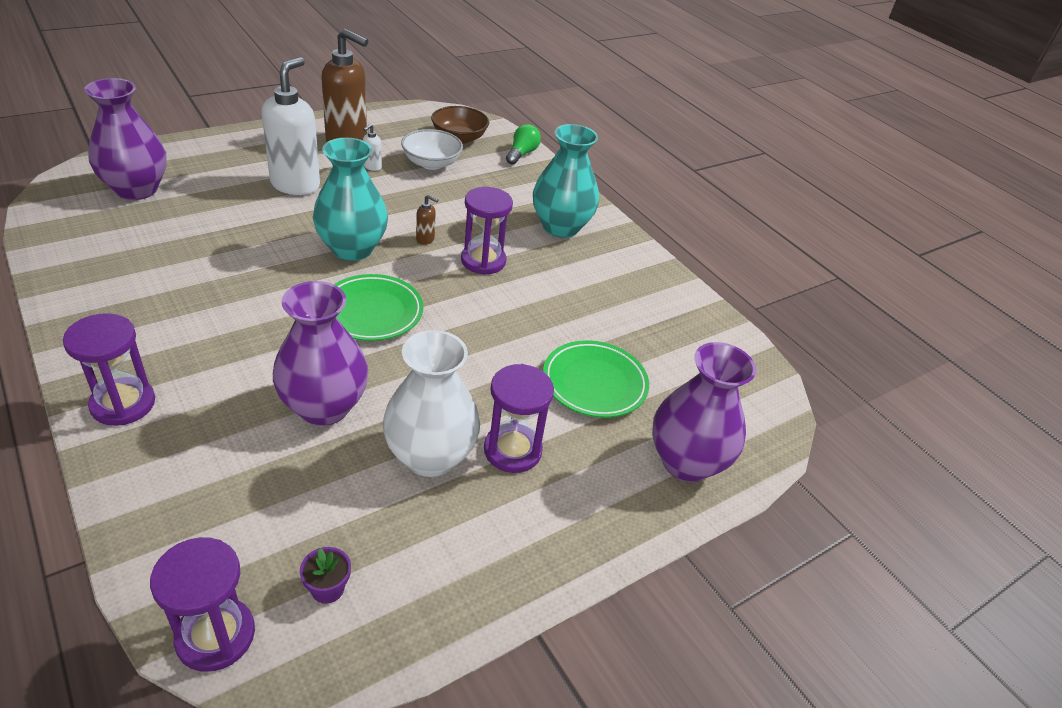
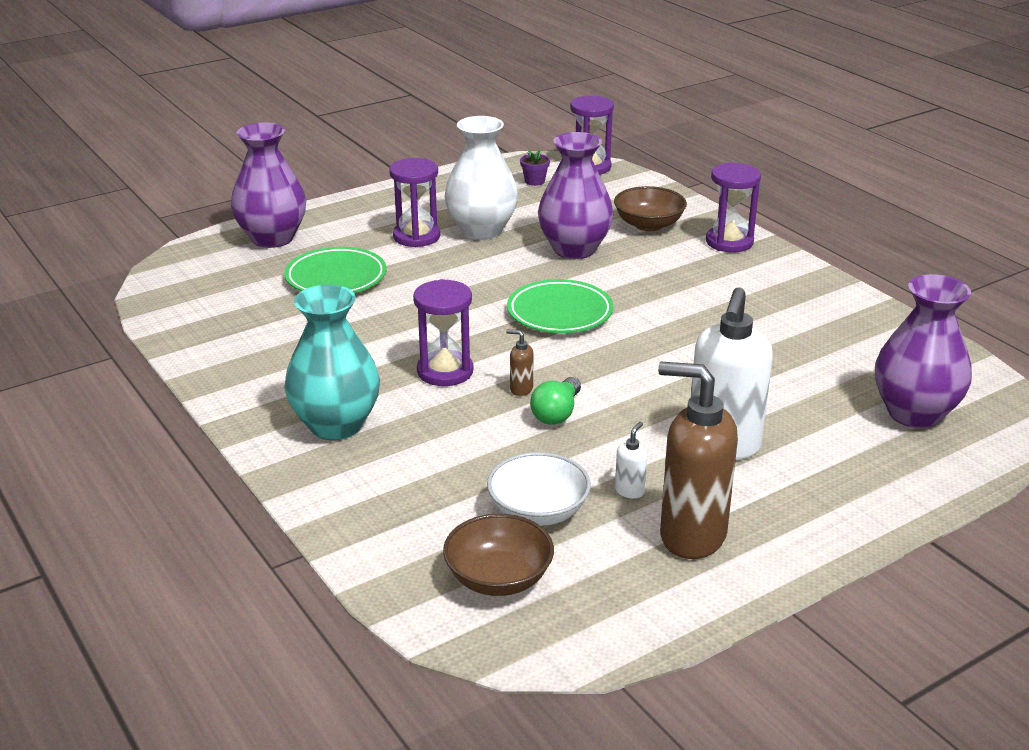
camera: 175 degrees left, 10 degrees down
(205, 450) = (648, 225): none -> brown bowl
(352, 249) = (606, 369): turquoise vase -> none
(522, 154) = (380, 556): green light bulb -> green light bulb (557, 413)

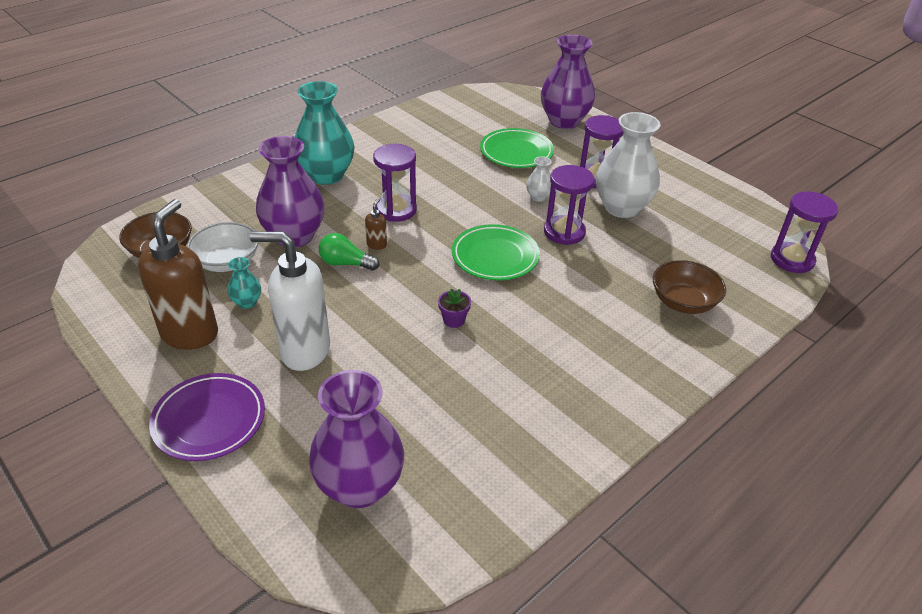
camera: 80 degrees right, 10 degrees up
(445, 274) = (538, 197): none -> white vase
(534, 181) = (736, 228): purple flower pot -> purple flower pot (454, 320)
(574, 249) = (610, 258): purple vase -> purple vase (294, 236)
(630, 491) = (247, 302): white soap dispenser -> turquoise vase
(729, 242) = (673, 359): purple hourglass -> purple hourglass (564, 232)
(842, 511) = (209, 420): none -> purple plate

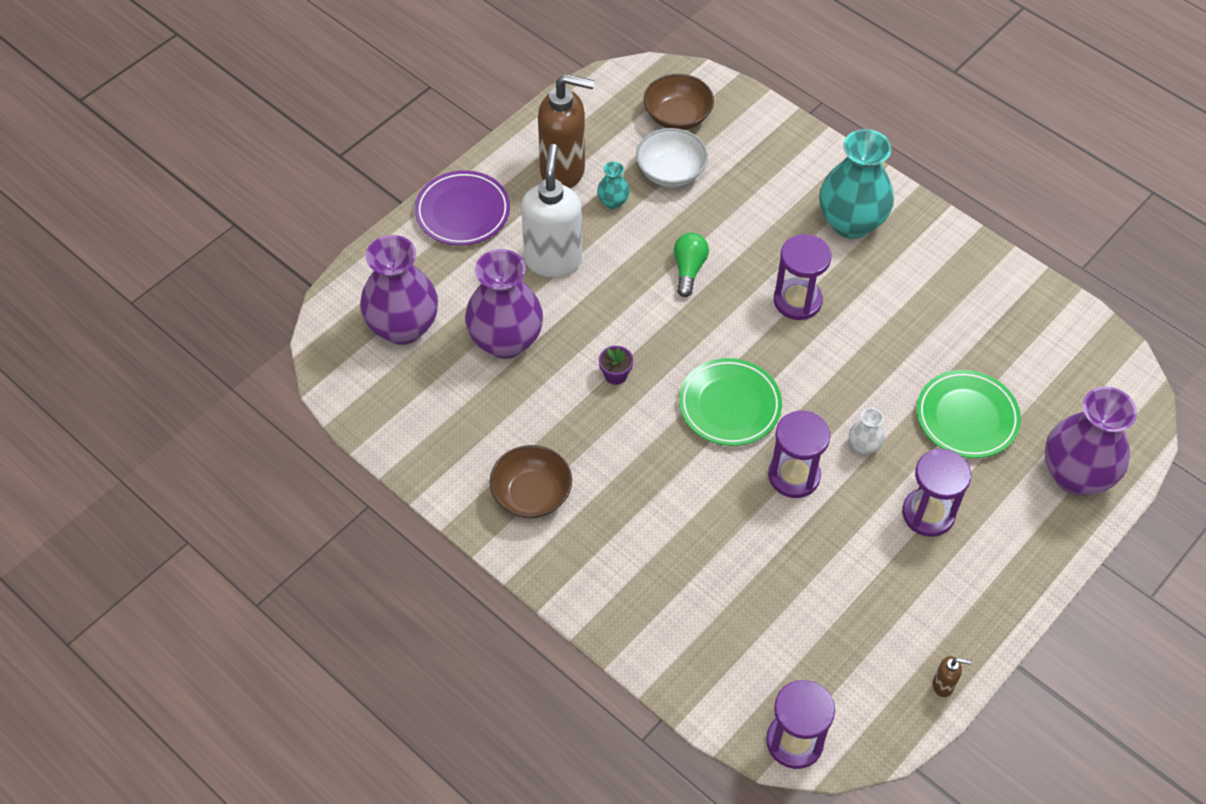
camera: 85 degrees right, 15 degrees up
(294, 236) = (725, 217): purple vase -> purple vase (506, 341)
(377, 245) = (727, 292): brown soap dispenser -> brown soap dispenser (943, 685)
(621, 208) = (864, 543): white vase -> none
(683, 302) = (683, 599): brown bowl -> brown bowl (531, 494)

